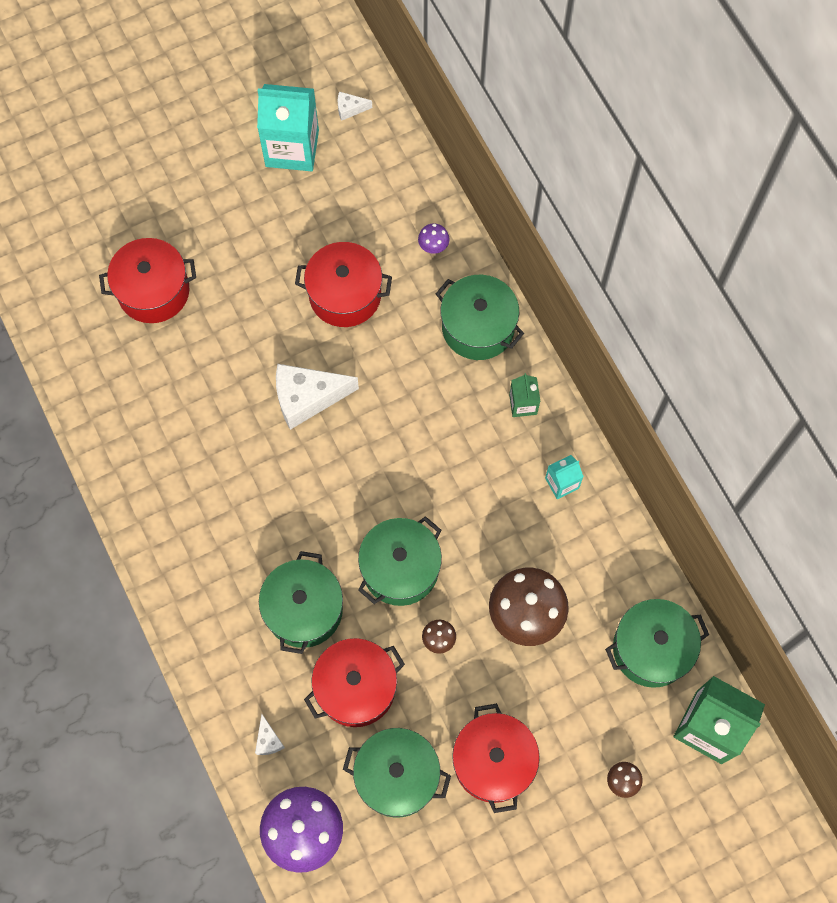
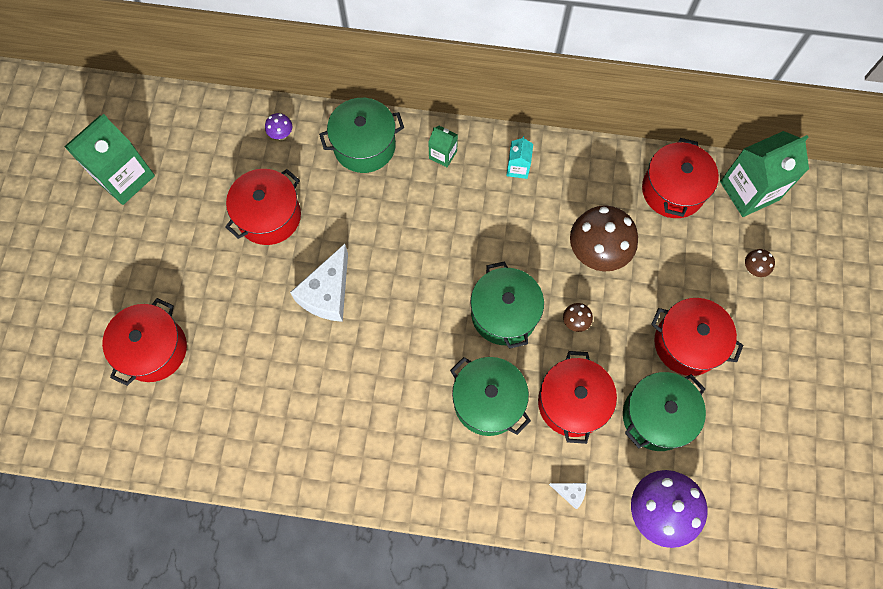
camera: 55 degrees left, 0 degrees up
(292, 148) = (124, 177): turquoise carton -> green carton
(350, 109) = (129, 119): white cheese -> none
(651, 649) = (673, 190): green pot -> red pot

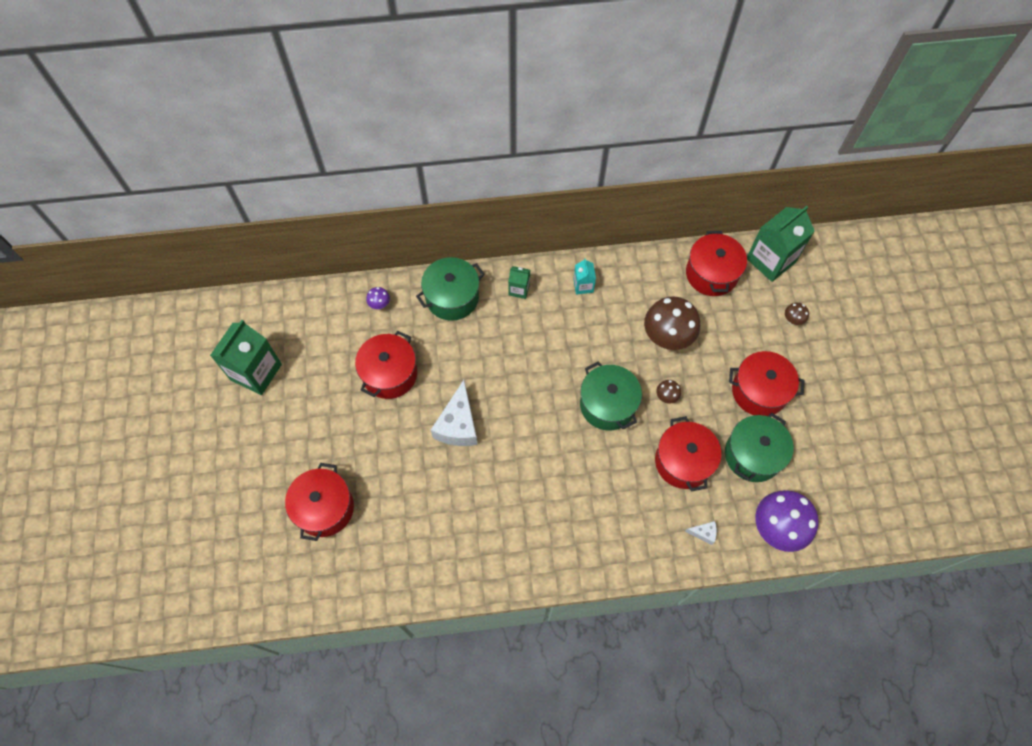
camera: 15 degrees left, 5 degrees down
(488, 401) = (616, 478): green pot -> none

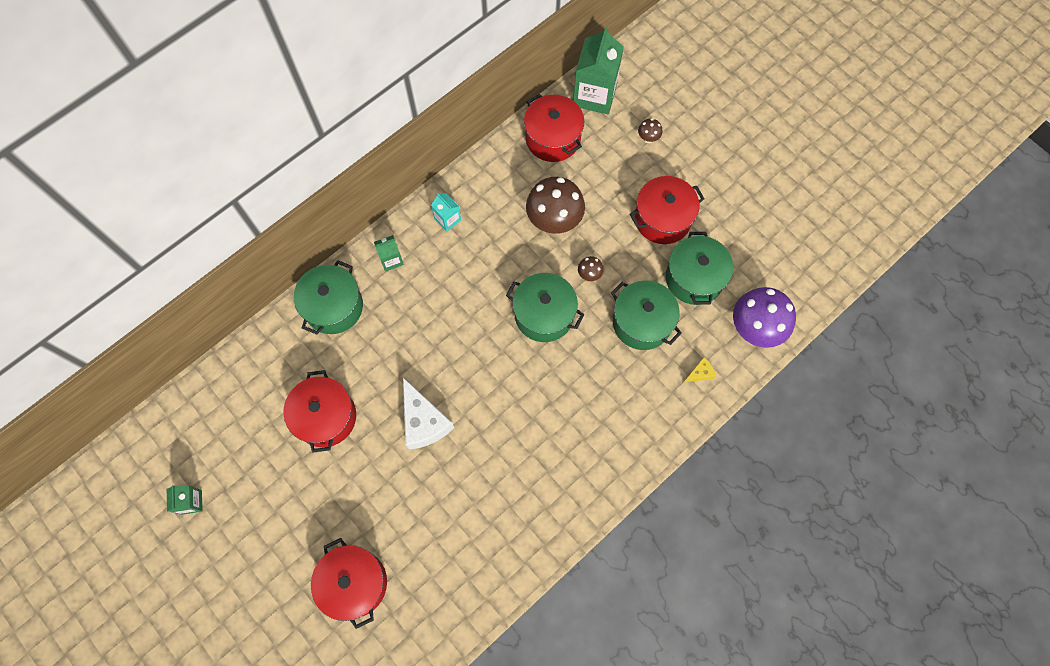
camera: 35 degrees left, 5 degrees up
(256, 372) = (191, 502): green carton -> green carton, size x0.49
(380, 305) = (268, 358): purple mushroom -> none
(683, 461) = (642, 322): red pot -> green pot
(703, 533) = (700, 373): white cheese -> yellow cheese

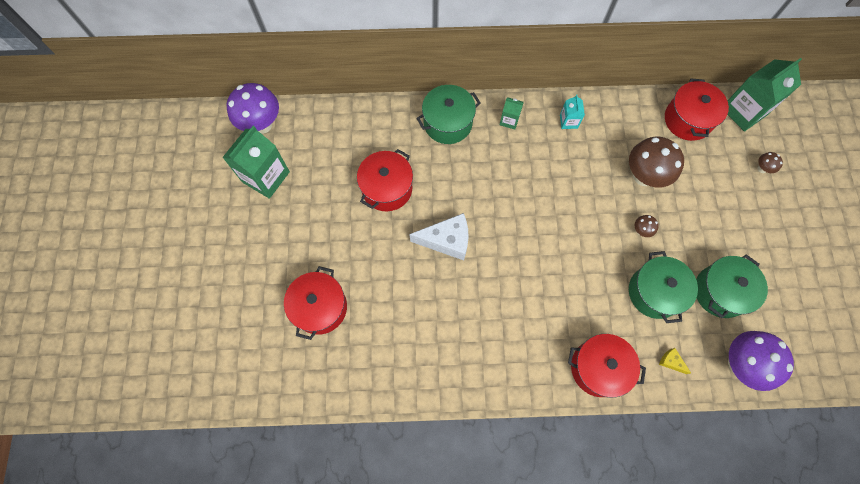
camera: 40 degrees right, 0 degrees up
(141, 452) = (262, 124): none -> purple mushroom
(191, 502) = (266, 177): green carton -> green carton, size x2.03
(424, 421) = (447, 240): white cheese -> white cheese turned 105 degrees counterclockwise
(544, 314) = (586, 233): green pot -> none
(662, 219) = (728, 232): red pot -> red pot (598, 368)
(700, 373) = (671, 362): yellow cheese -> yellow cheese turned 150 degrees counterclockwise

